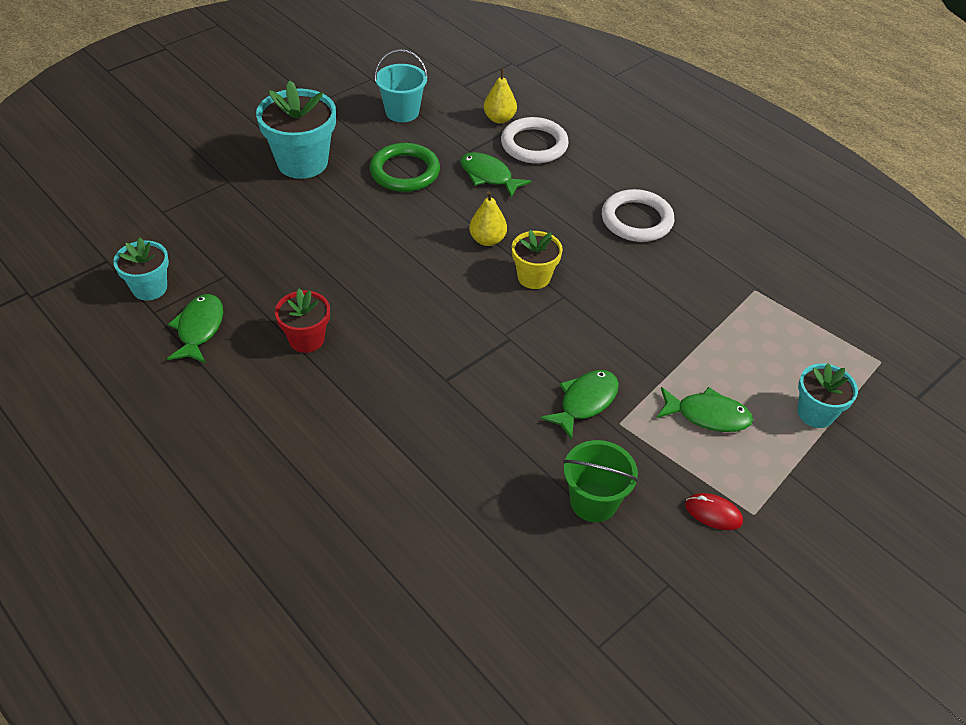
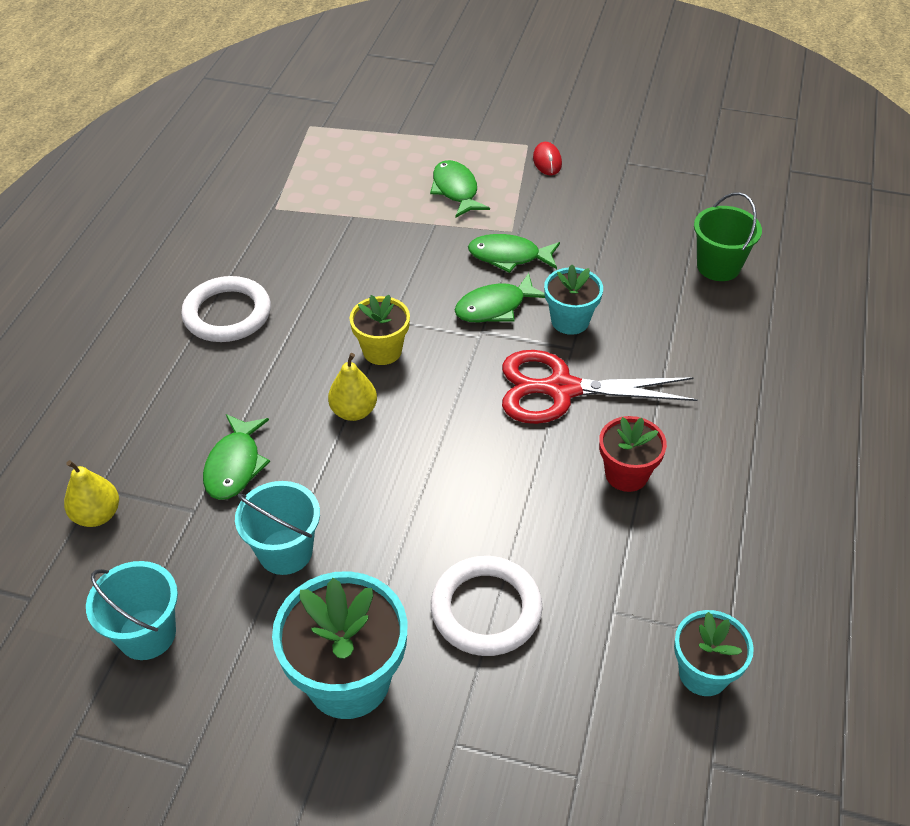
camera: 120 degrees left, 0 degrees up
(199, 329) = (705, 575): green fish -> green fish (495, 307)
(405, 171) = (285, 552): green ring -> turquoise bucket
(411, 349) = (560, 389): none -> red scissors
(534, 144) = (137, 453): white ring -> white ring (486, 609)
(593, 502) = (600, 216): green bucket -> green bucket (718, 266)
(815, 413) = (399, 142): turquoise flower pot -> turquoise flower pot (570, 321)

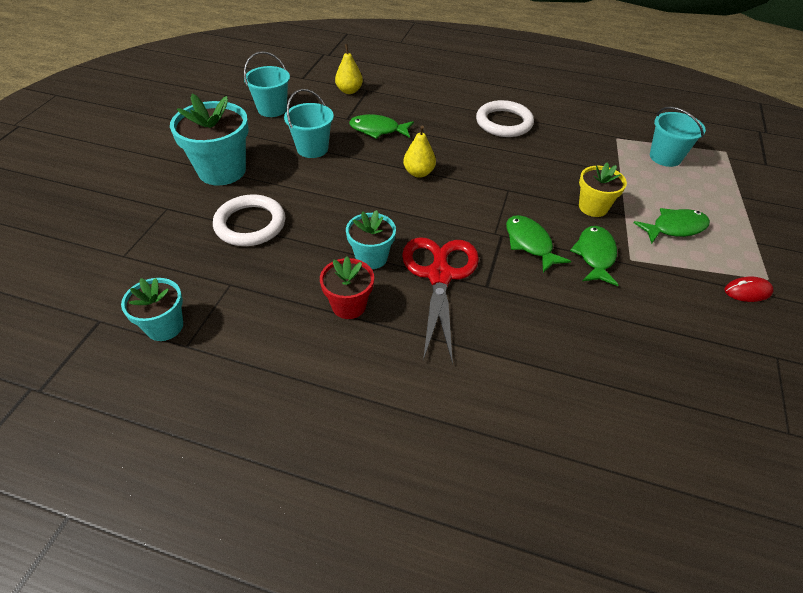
camera: 90 degrees right, 0 degrees up
(320, 174) = (665, 157): none -> turquoise bucket
(382, 351) = (475, 185): yellow flower pot -> yellow flower pot (593, 207)
(570, 321) = (520, 288): turquoise flower pot -> turquoise flower pot (371, 257)
(718, 266) = (621, 416): green bucket -> none

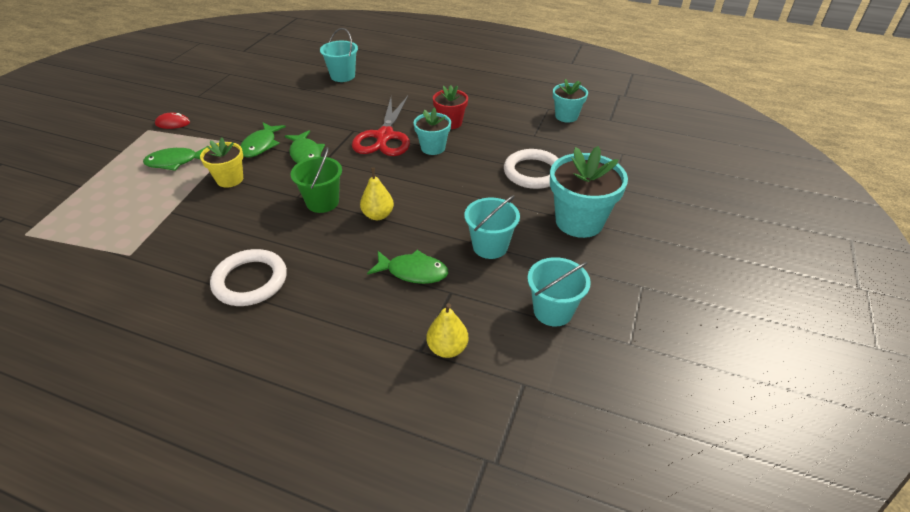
camera: 175 degrees left, 5 degrees down
(479, 184) = (322, 202): none -> green bucket
(665, 157) = (102, 228): turquoise bucket -> turquoise bucket (342, 76)

